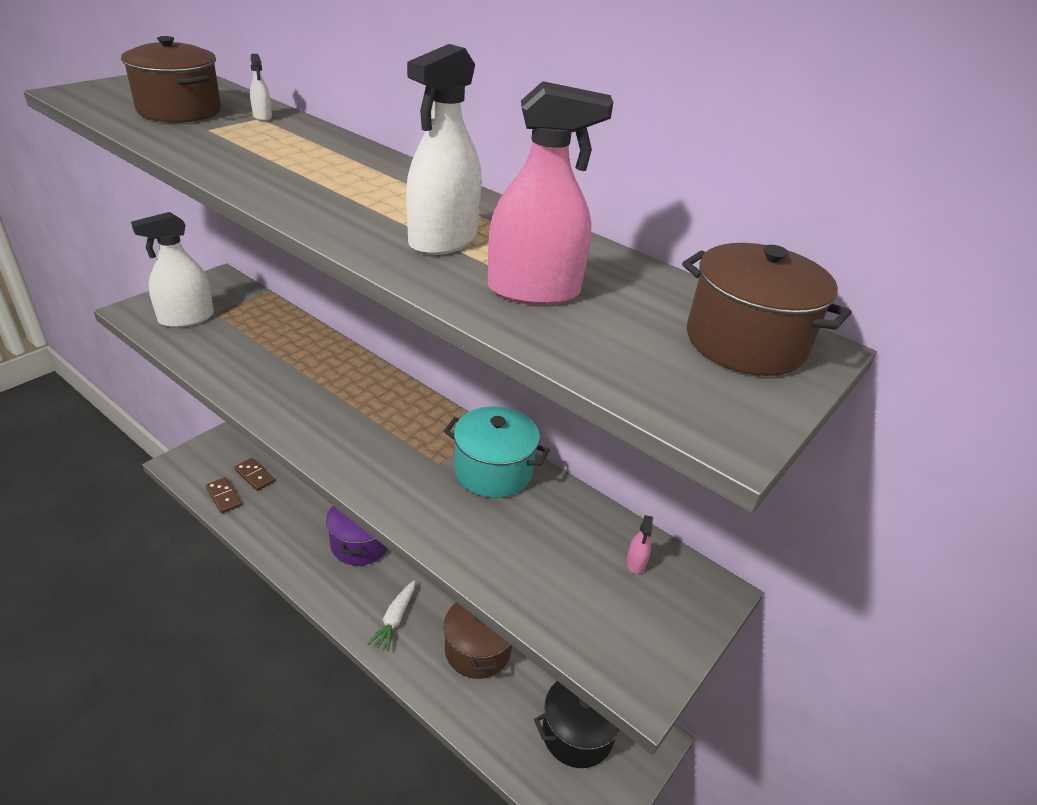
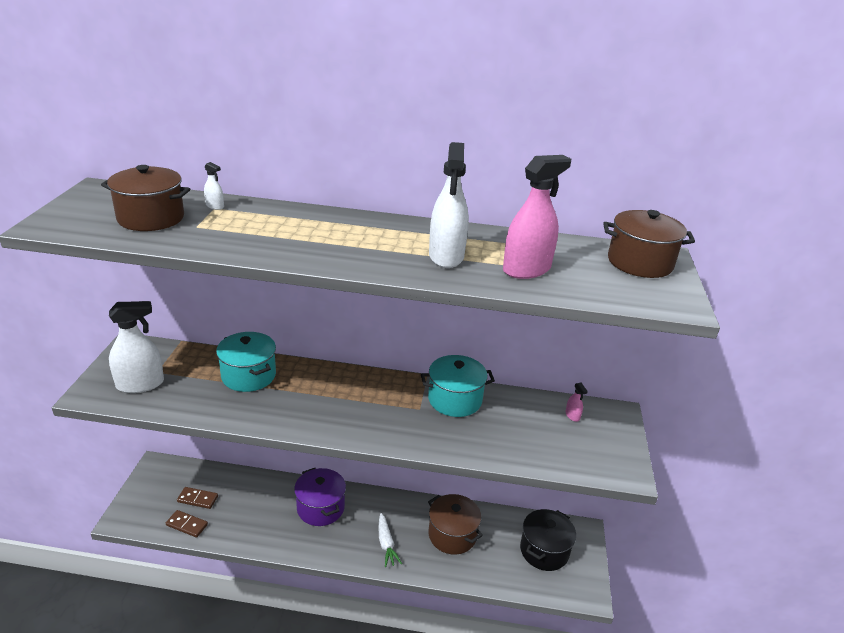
camera: 30 degrees left, 5 degrees down
(186, 318) = (140, 384): white spray bottle -> white spray bottle turned 135 degrees counterclockwise
(293, 349) = (248, 375): none -> turquoise pot

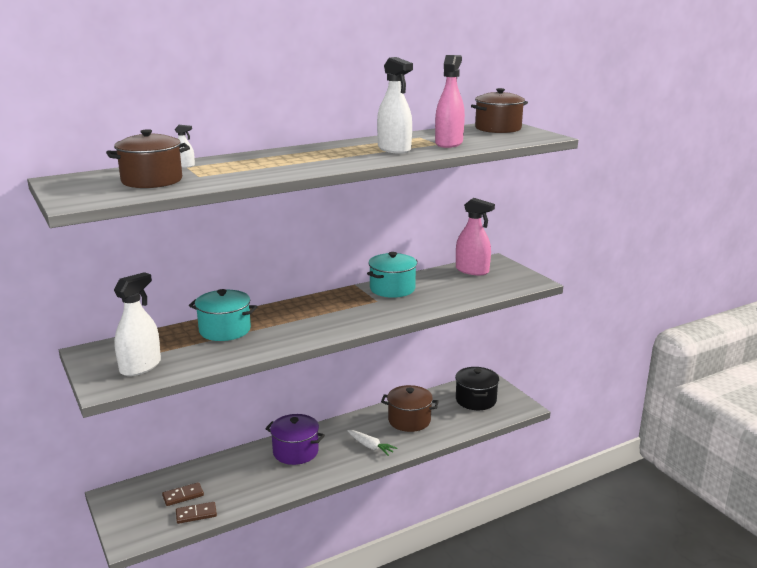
camera: 35 degrees left, 10 degrees down
(572, 416) = (472, 270): pink spray bottle -> pink spray bottle, size x2.33

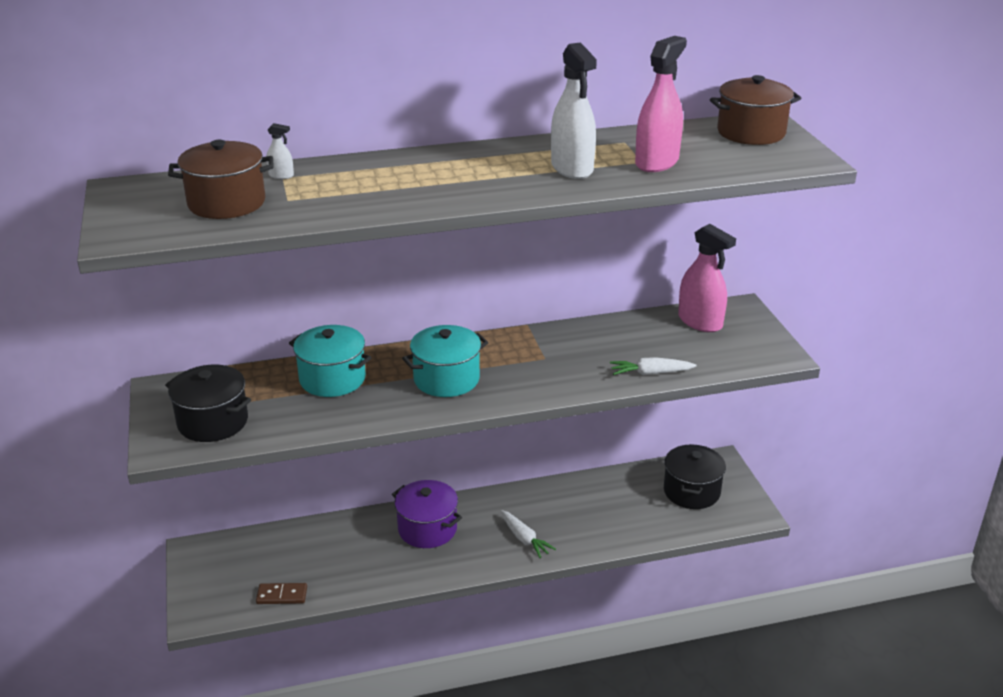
camera: 15 degrees right, 10 degrees up
(140, 367) = (213, 422): white spray bottle -> black pot
(183, 496) = (274, 567): brown domino -> none
(392, 289) = (574, 340): turquoise pot -> turquoise pot (446, 379)
(409, 420) = (589, 508): brown pot -> none
(454, 300) = (650, 373): none -> white carrot

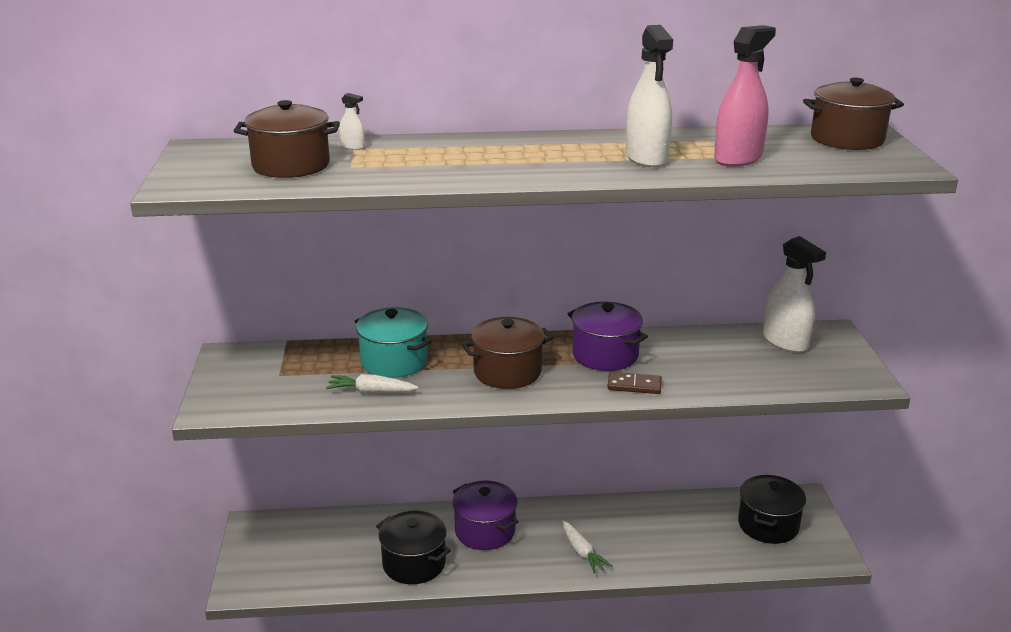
camera: 10 degrees right, 5 degrees down
(213, 422) = (267, 389): black pot -> black pot (414, 563)
(282, 595) = (326, 579): brown domino -> brown domino (634, 385)
(446, 379) = (507, 372): turquoise pot -> brown pot
(536, 352) = (605, 355): none -> purple pot
(650, 373) = (722, 386): white carrot -> white carrot (371, 391)
(700, 322) = (785, 341): pink spray bottle -> white spray bottle

